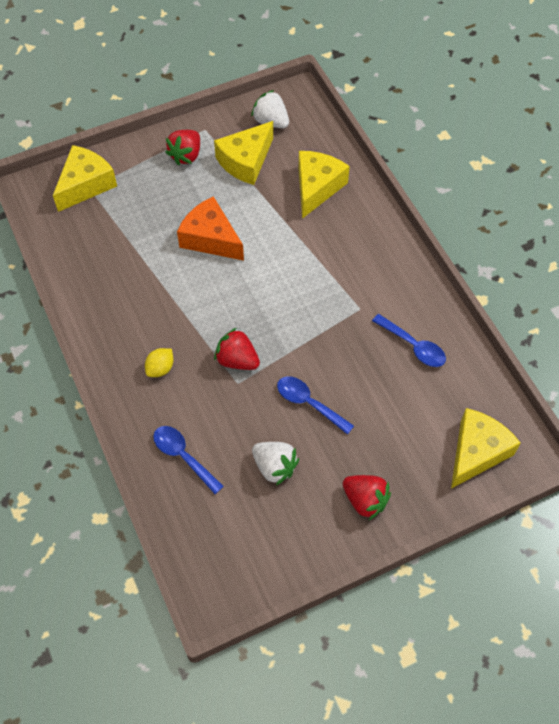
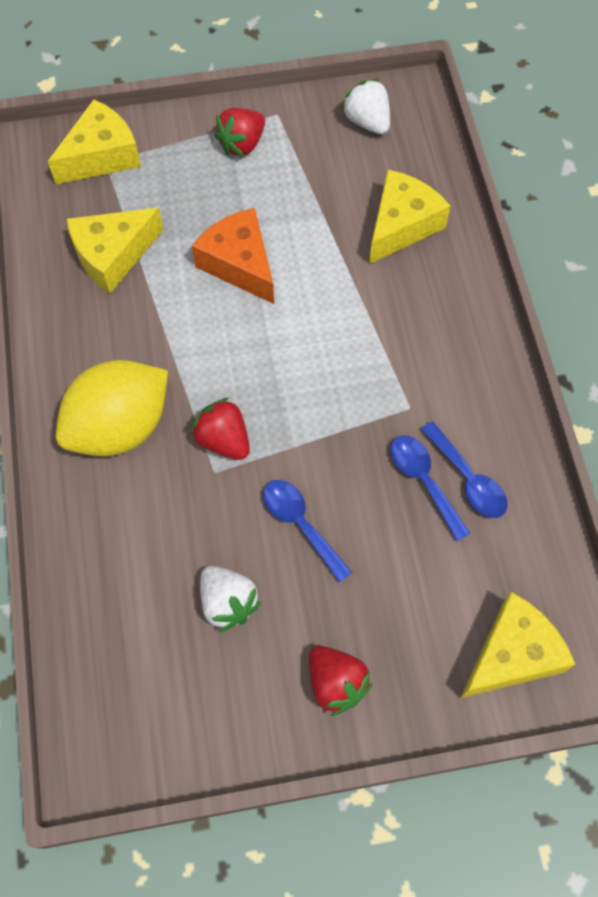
camera: 15 degrees right, 5 degrees up
(160, 368) = (120, 427): yellow lemon -> yellow lemon, size x2.46
(183, 456) = (112, 556): blue spoon -> blue spoon (423, 481)
(246, 161) = (318, 169): yellow cheese -> yellow cheese (113, 256)

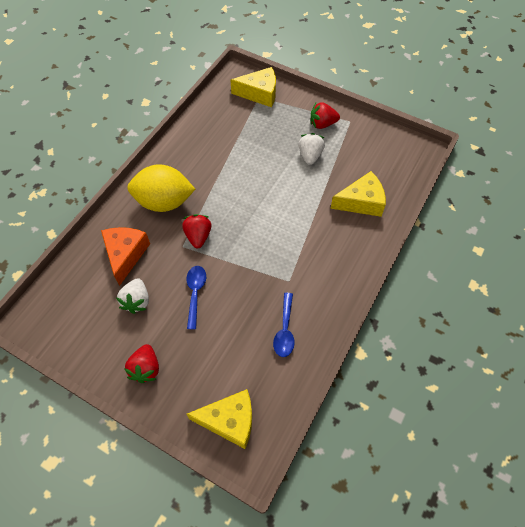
camera: 40 degrees right, 5 degrees down
(113, 256) = (226, 134): yellow cheese -> none
(239, 264) = (274, 171): orange cheese -> orange cheese (126, 254)
(367, 122) = (388, 149): white strawberry -> white strawberry (310, 156)
(423, 481) = (264, 316): blue spoon -> none

